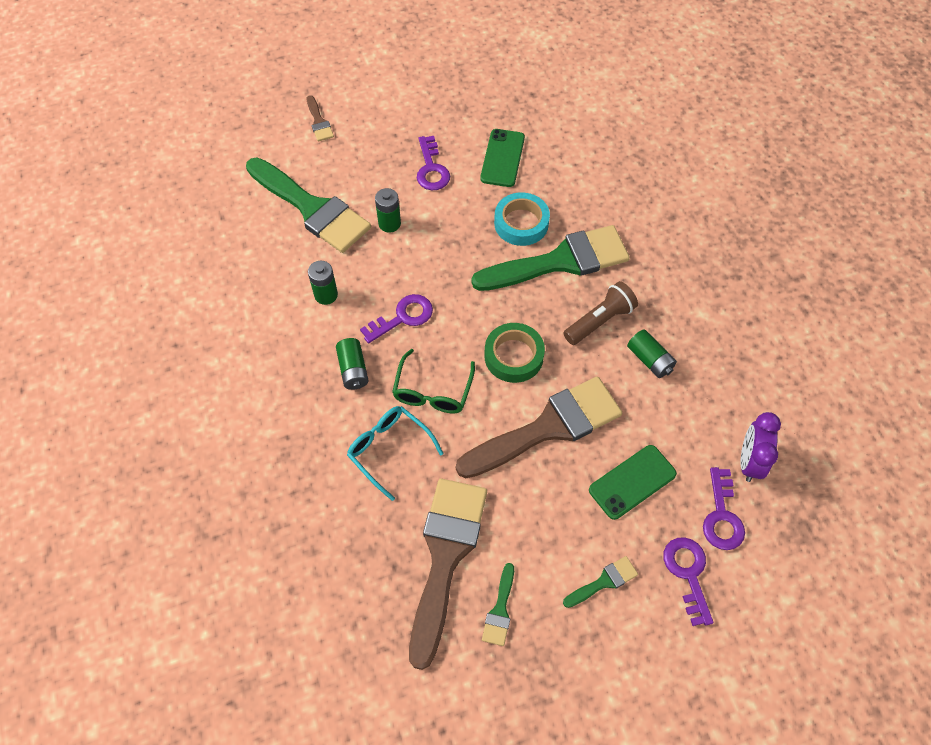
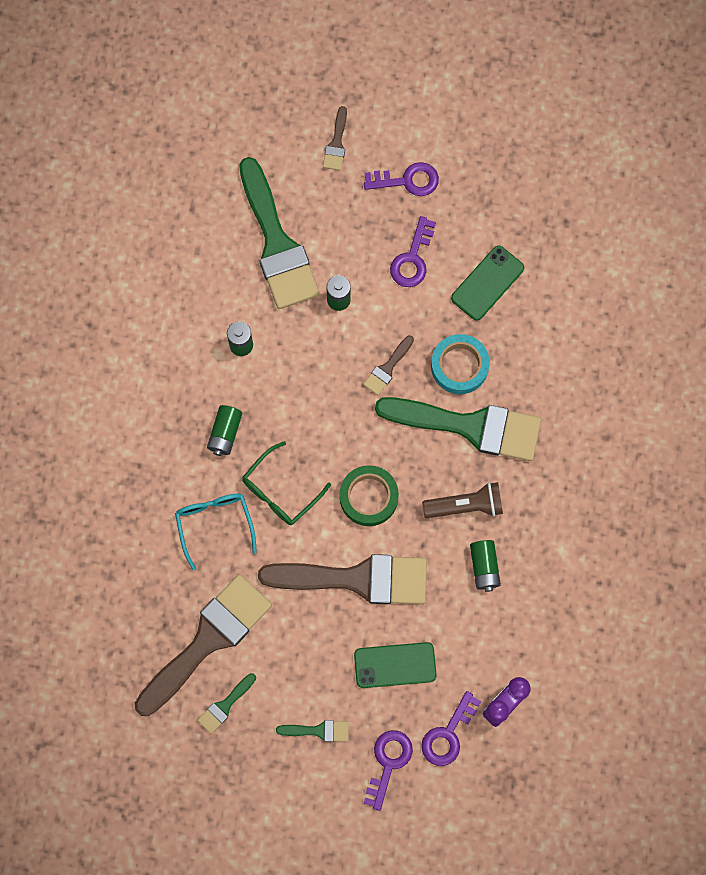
camera: 30 degrees right, 15 degrees up
(403, 317) = (296, 405): purple key -> purple key (407, 180)
(463, 252) = (387, 368): none -> brown brush

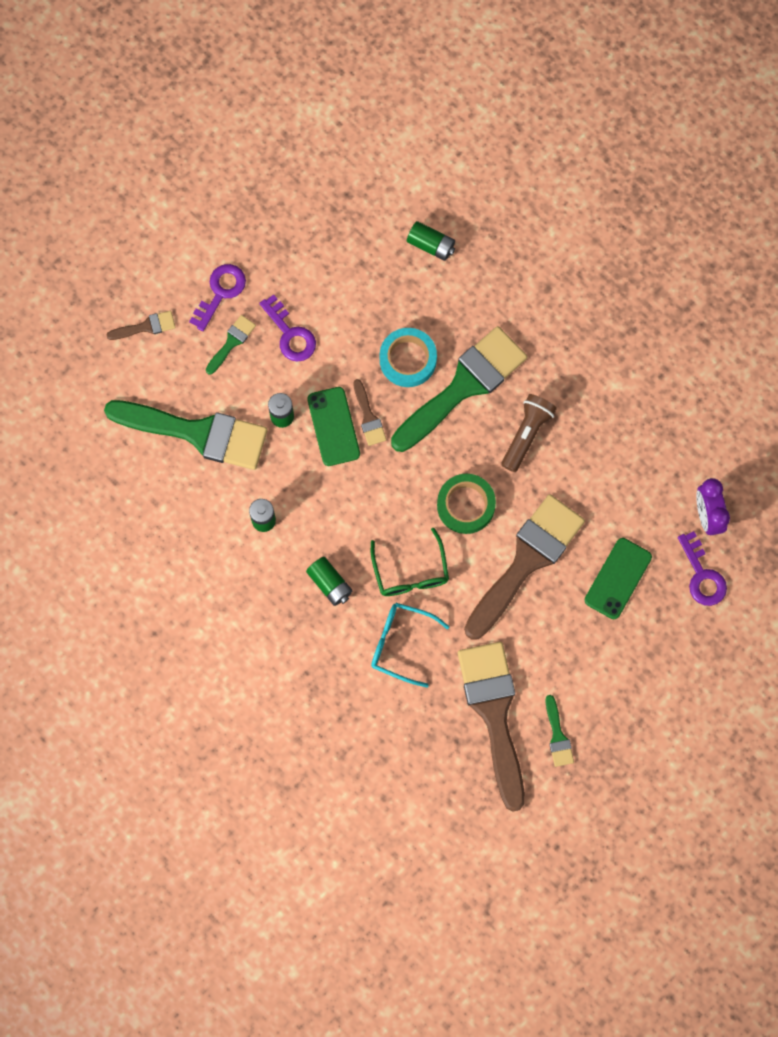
camera: 55 degrees left, 0 degrees up
(318, 731) = (629, 675): green brush -> green brush (231, 342)
(336, 143) = (146, 327): brown brush -> brown brush turned 60 degrees counterclockwise
(388, 762) = (693, 637): purple key -> none
(484, 567) = (587, 454): green battery -> green battery (431, 245)
(487, 283) = (354, 290): green phone -> green phone (333, 426)

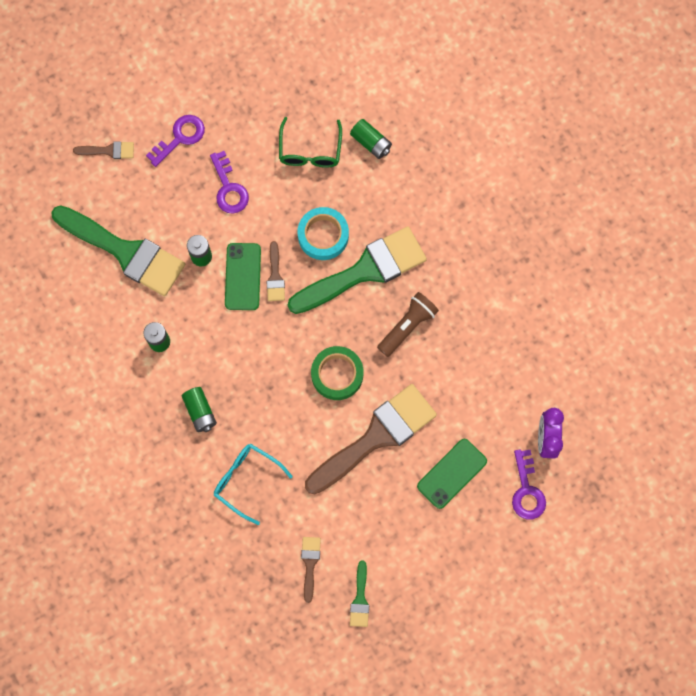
camera: 15 degrees right, 0 degrees up
(231, 342) = (177, 182): green brush -> none
(410, 572) = (273, 420): green glasses -> green glasses (310, 151)
(494, 714) = (310, 564): brown brush -> brown brush, size x0.43

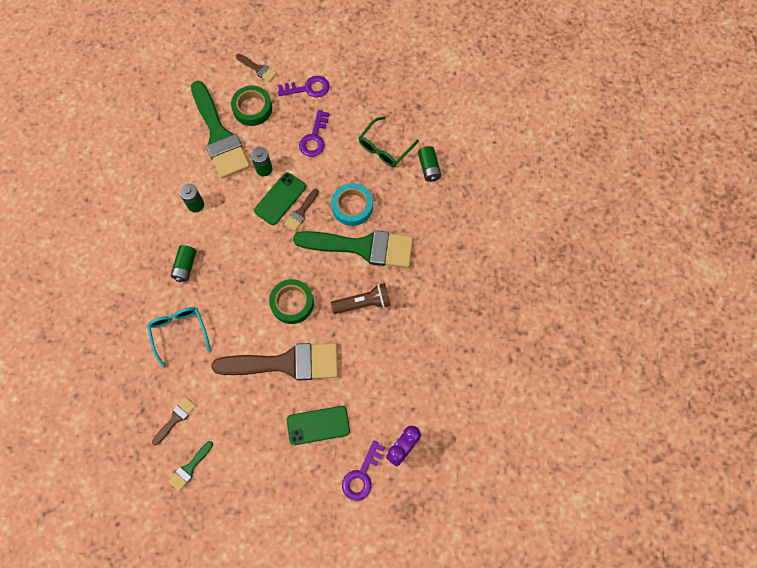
camera: 35 degrees right, 5 degrees down
(137, 199) = (252, 108): none -> green tape

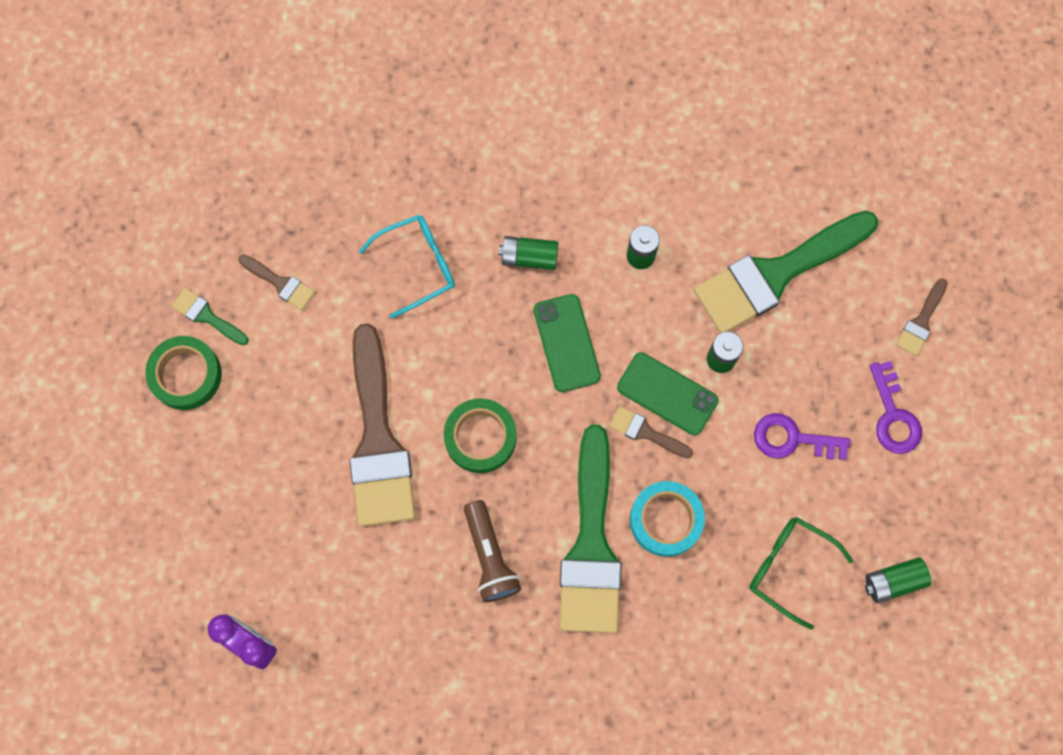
camera: 85 degrees right, 5 degrees up
(252, 108) = (838, 323): green tape -> green tape (186, 375)
(318, 425) = (280, 503): green phone -> green phone (566, 343)
(362, 475) = (205, 580): purple key -> none
(429, 168) = (758, 652): green battery -> green battery (893, 581)

